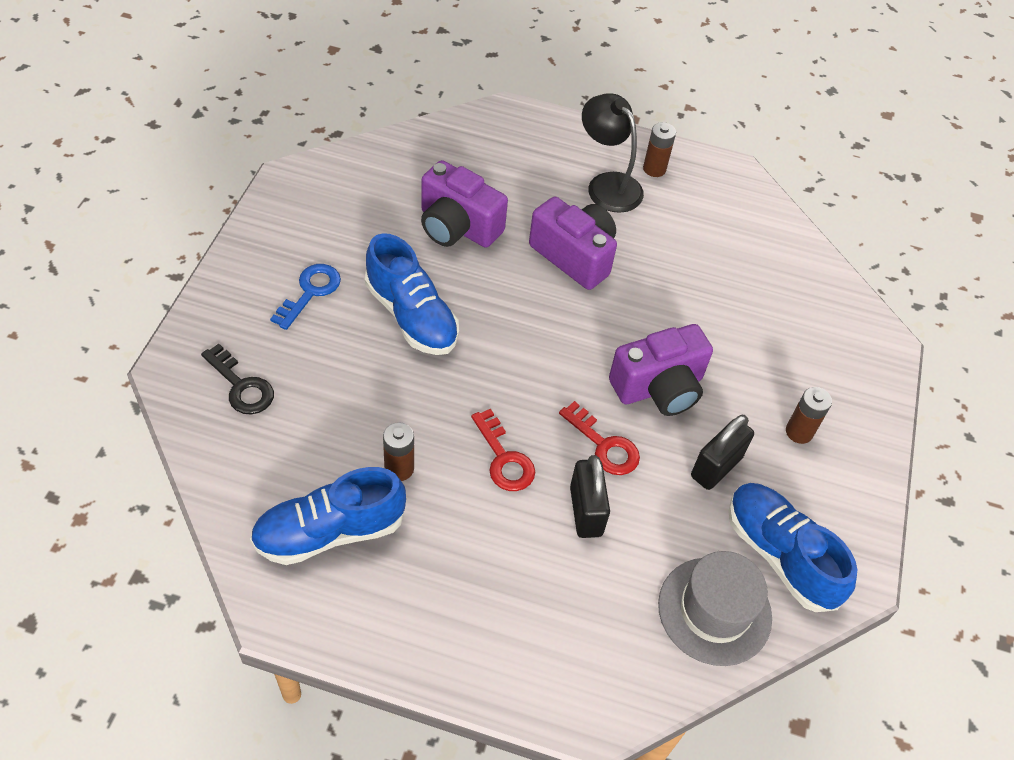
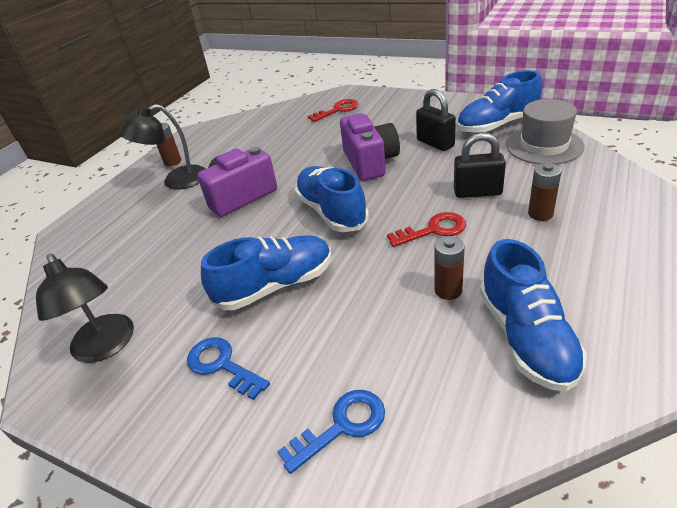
camera: 70 degrees left, 15 degrees down
(241, 386) = (342, 426): black key -> blue key
(336, 203) = (106, 347): none -> black lamp
(457, 226) = (181, 258): purple camera -> none
(541, 353) = (331, 212): none -> blue shoe
(604, 445) = (419, 184): red key -> red key (338, 110)
(799, 432) = (408, 117): brown battery -> brown battery (540, 214)

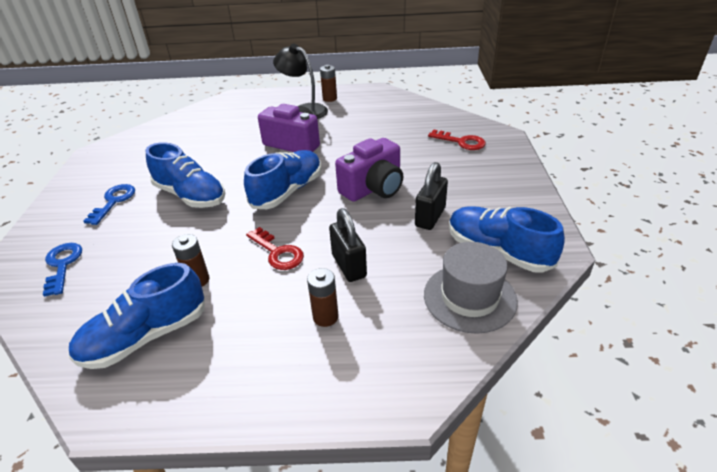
camera: 60 degrees right, 0 degrees up
(106, 347) = (128, 156): black lamp -> none
(342, 426) = (62, 265): blue key -> blue key turned 135 degrees counterclockwise

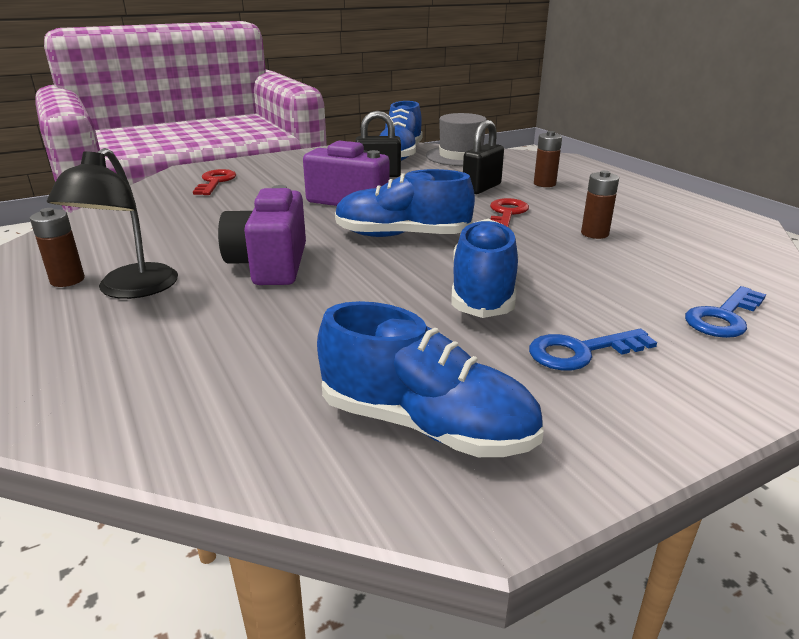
camera: 120 degrees left, 10 degrees down
(145, 337) = (679, 231): blue shoe -> blue shoe (426, 425)

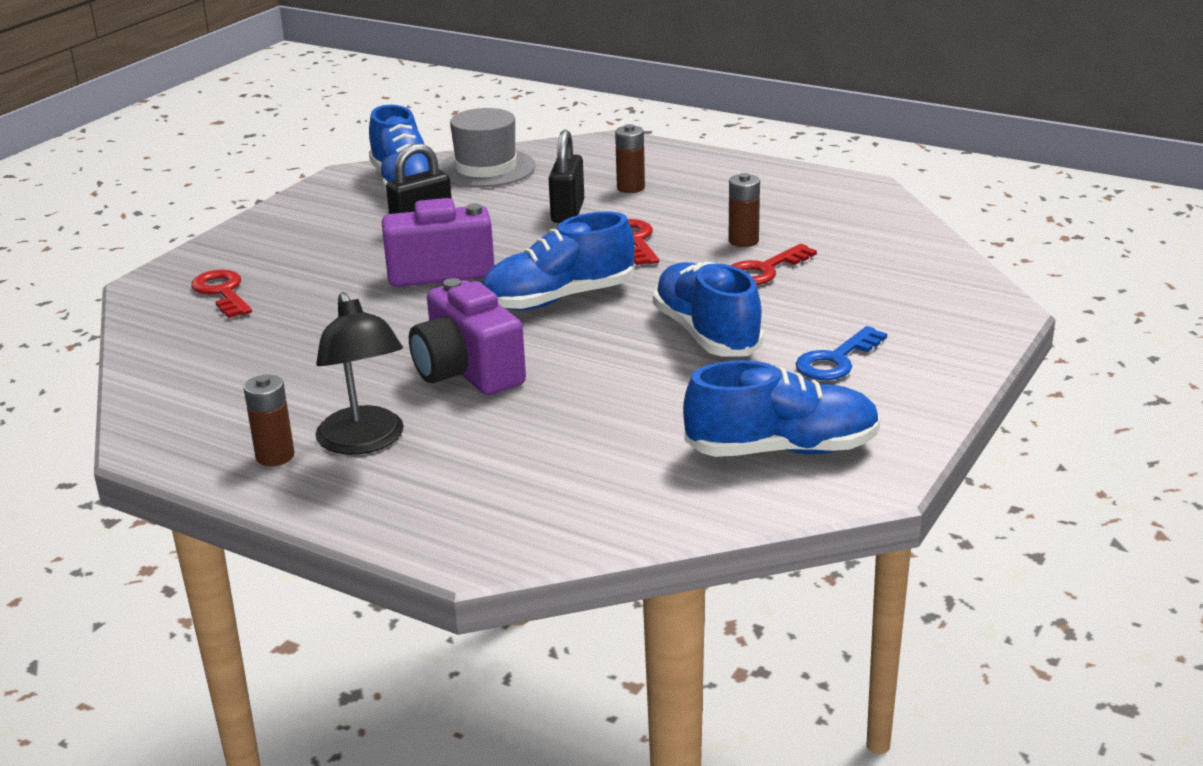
camera: 30 degrees left, 0 degrees up
(590, 258) = (764, 270): none -> red key
(723, 317) = (915, 296): blue key -> none

